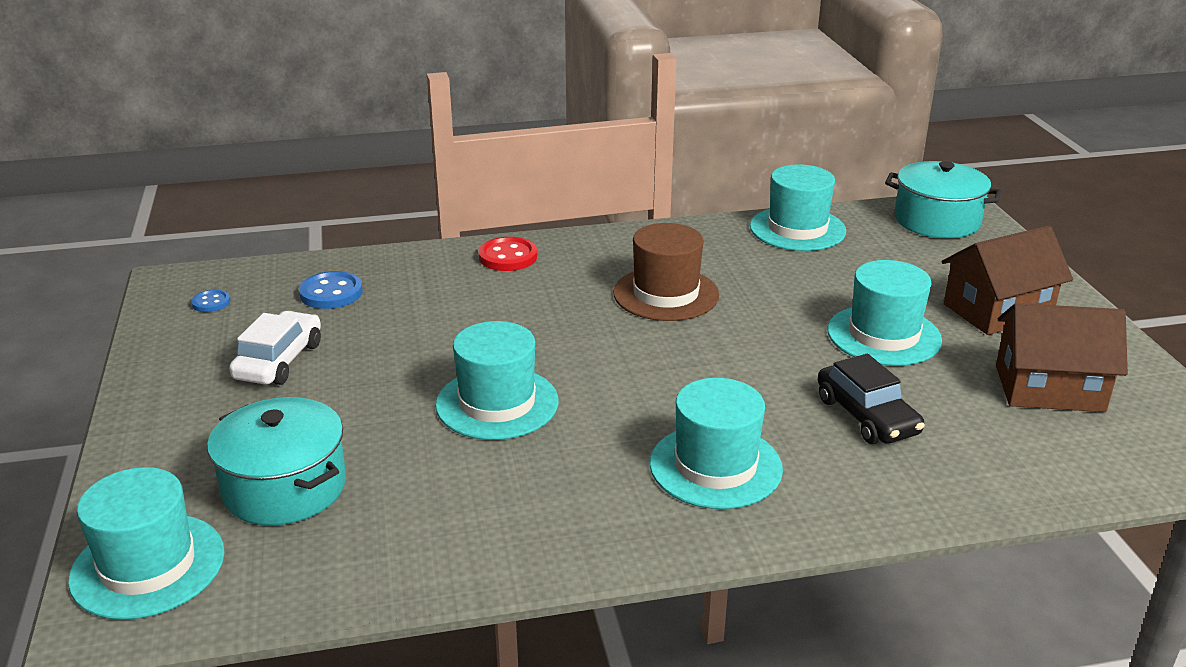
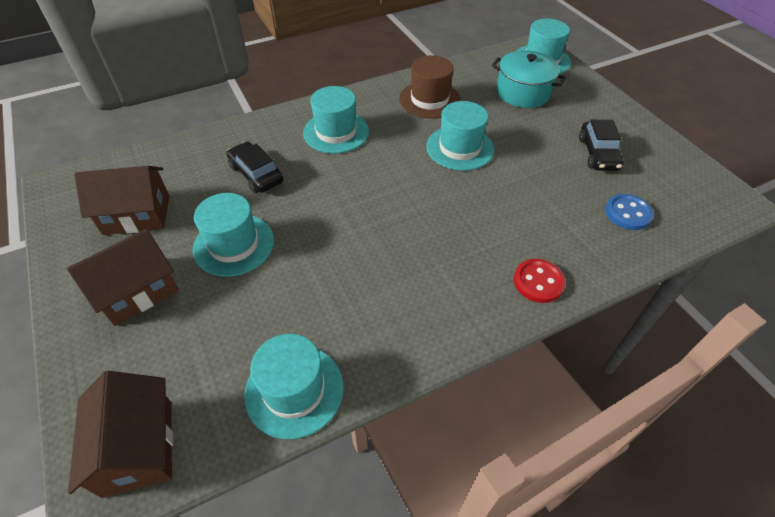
camera: 165 degrees right, 20 degrees up
(211, 302) = (691, 189): blue button -> none
(279, 361) = (598, 154): white car -> black car
(666, 294) = (396, 259): brown hat -> brown hat (429, 99)
(937, 220) = (138, 447): turquoise pot -> brown house

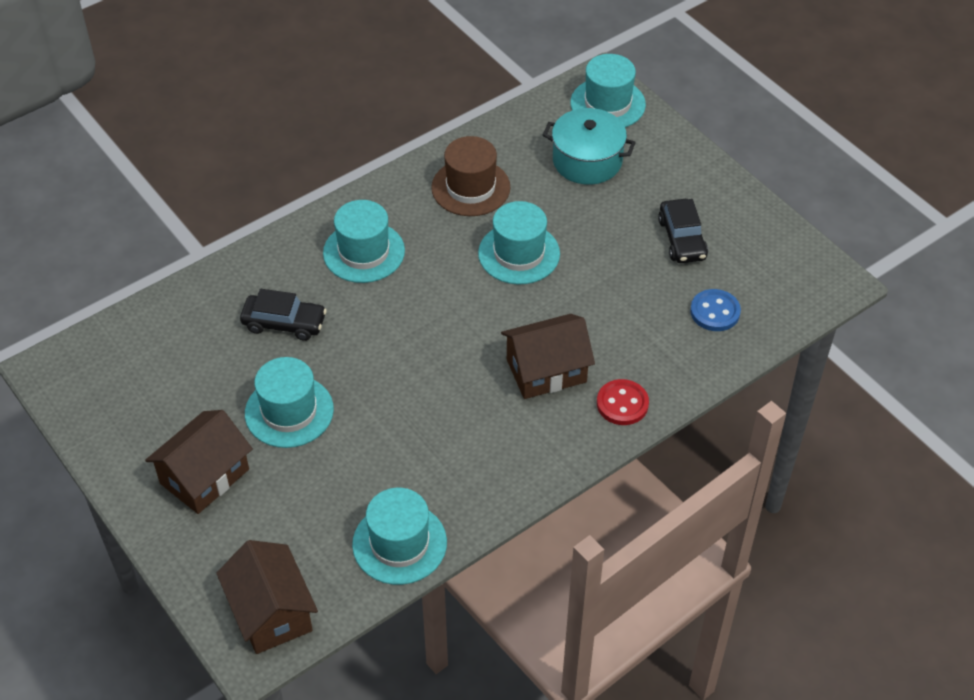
camera: 10 degrees left, 0 degrees up
(137, 215) = (164, 393): brown house -> brown house (546, 371)
(256, 174) = (284, 323): black car -> black car turned 150 degrees clockwise

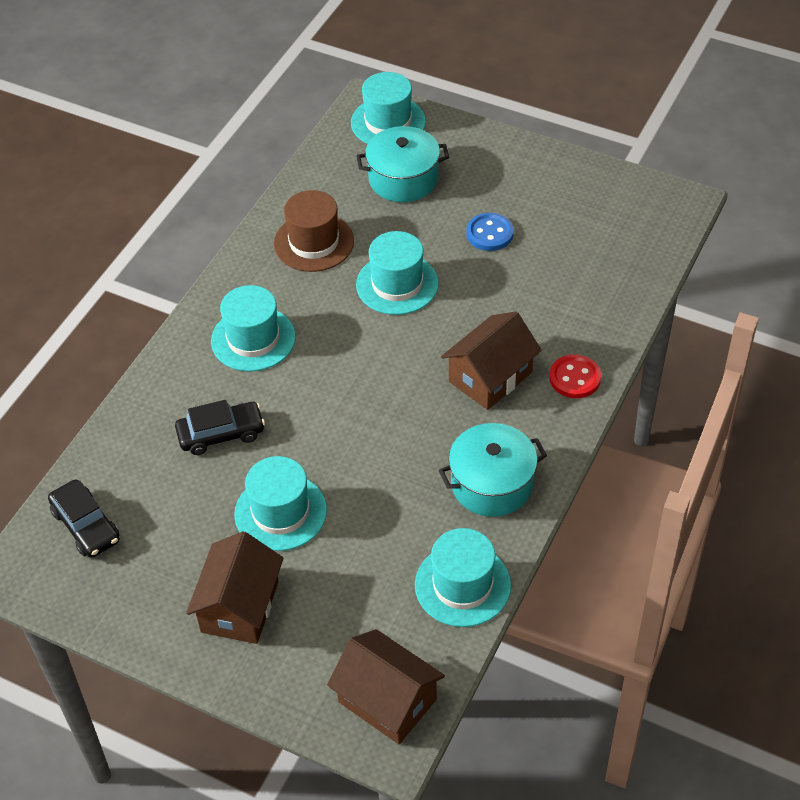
camera: 25 degrees left, 0 degrees up
(484, 466) = (492, 484): none -> turquoise pot
(682, 239) = (531, 215): black car -> black car (86, 526)
(715, 312) = (600, 267): blue button -> blue button (489, 233)

